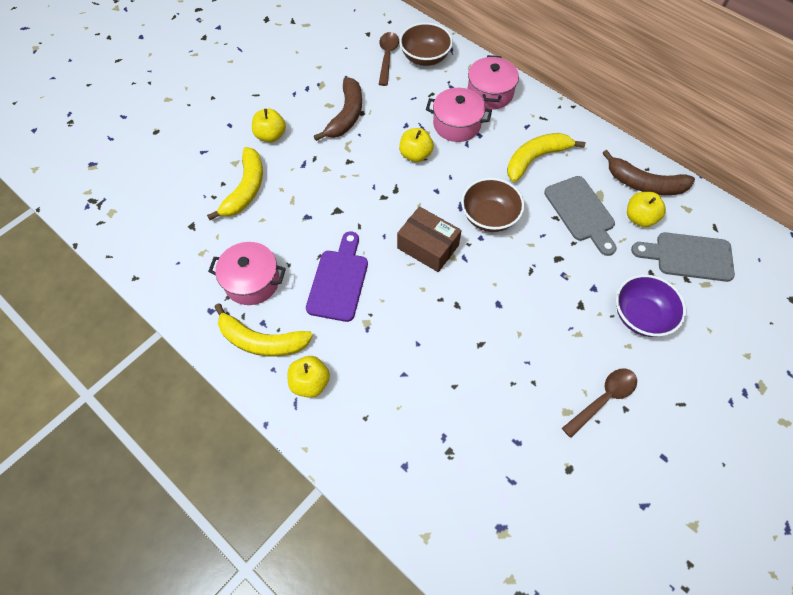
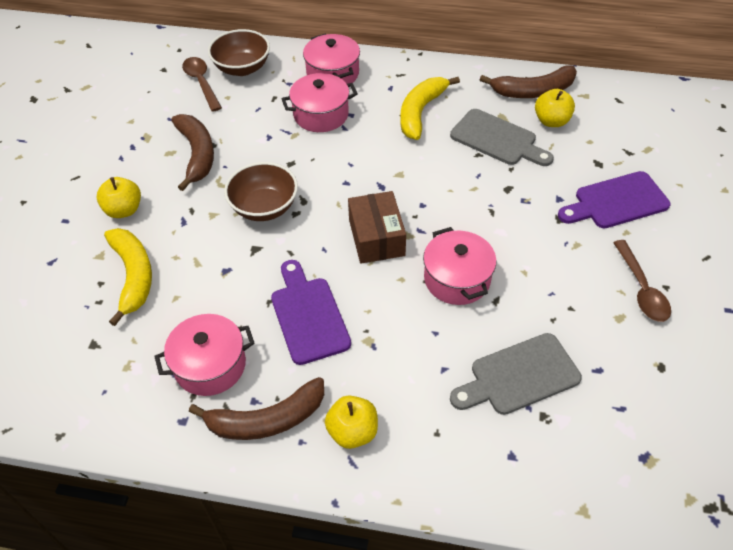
camera: 30 degrees left, 10 degrees down
(261, 341) = (266, 420): yellow banana -> brown banana
(415, 155) = (299, 160): yellow apple -> none
(428, 246) = (376, 237): brown box -> brown box turned 75 degrees clockwise
(463, 311) = (457, 279): none -> pink pot
(489, 217) = (416, 182): brown bowl -> brown bowl (264, 207)
(603, 399) = (641, 289): brown spoon -> brown spoon turned 150 degrees clockwise
(640, 316) = (616, 202): purple bowl -> purple cutting board
(688, 256) = (616, 133): grey cutting board -> grey cutting board (519, 376)

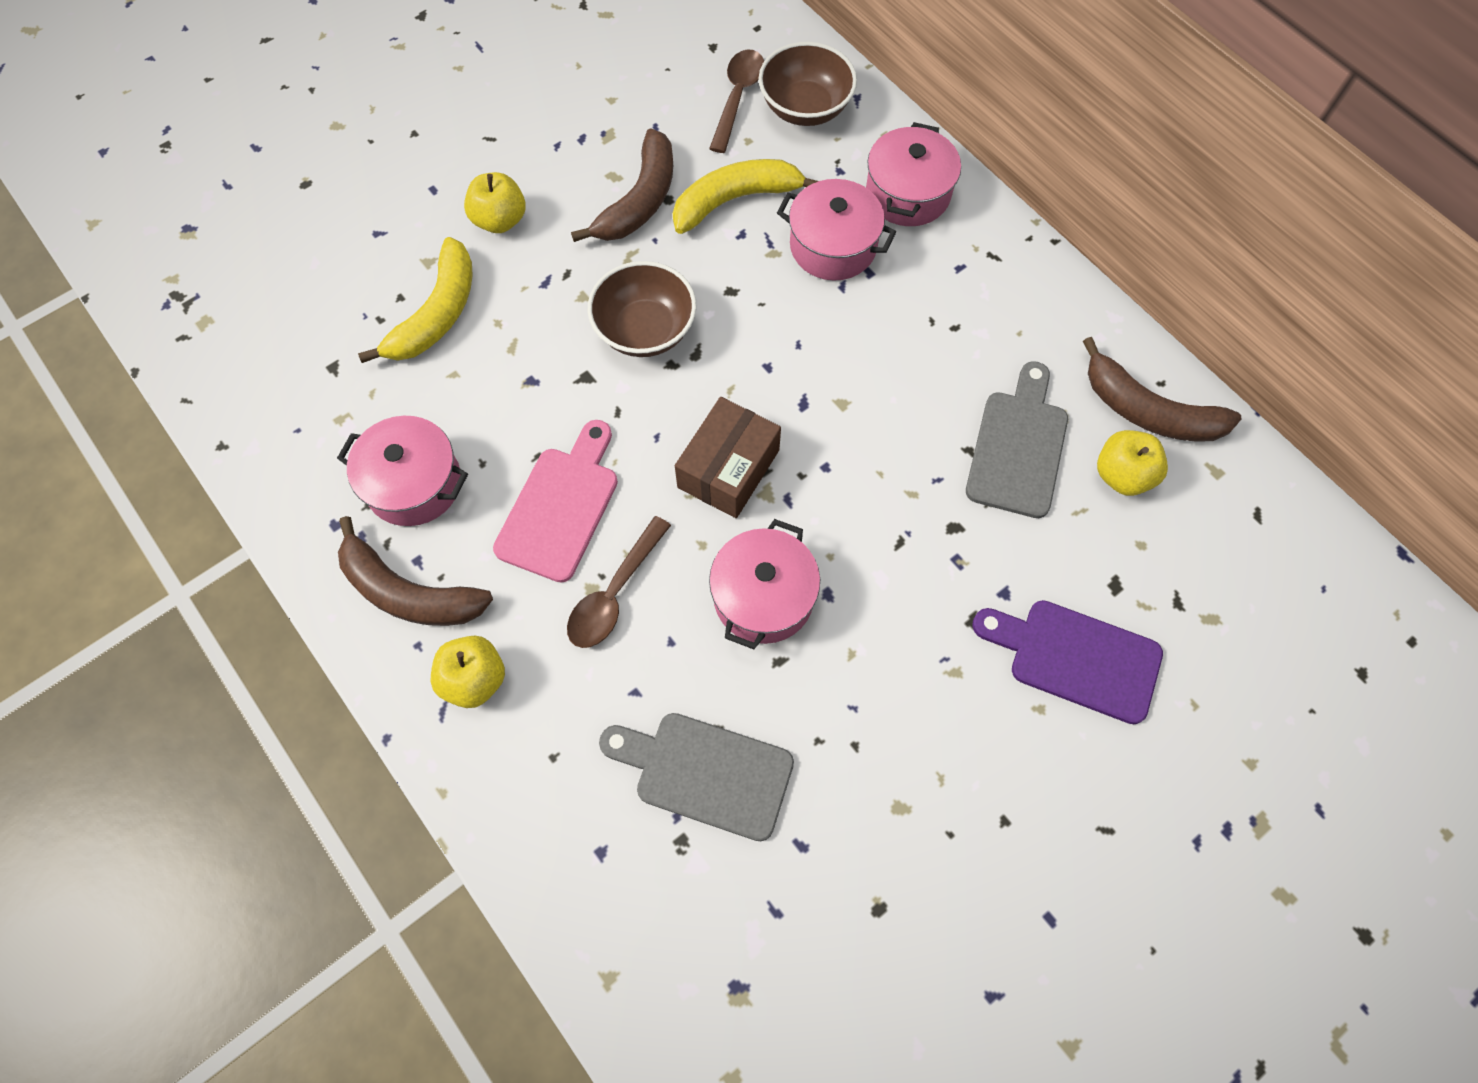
camera: 40 degrees right, 15 degrees up
(308, 316) = (560, 507): purple cutting board -> pink cutting board
(420, 112) = (960, 333): yellow banana -> yellow banana (735, 200)
(497, 139) = (1018, 447): grey cutting board -> grey cutting board turned 150 degrees counterclockwise
(641, 289) = (970, 797): brown spoon -> brown spoon (615, 593)

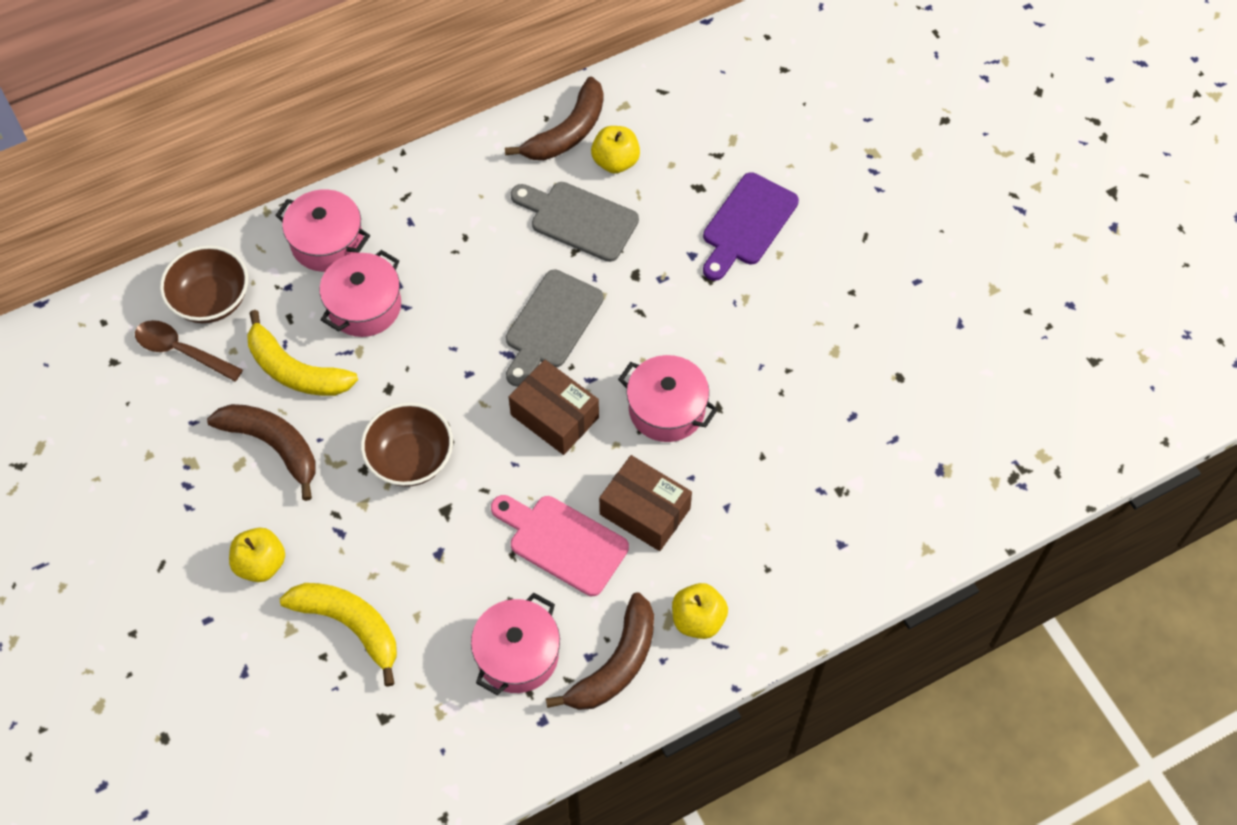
camera: 80 degrees left, 5 degrees down
(615, 593) = (645, 511): brown spoon -> brown box
(705, 773) = (794, 468): grey cutting board -> grey cutting board (551, 324)
(735, 200) = (295, 370): yellow banana -> yellow banana turned 45 degrees counterclockwise

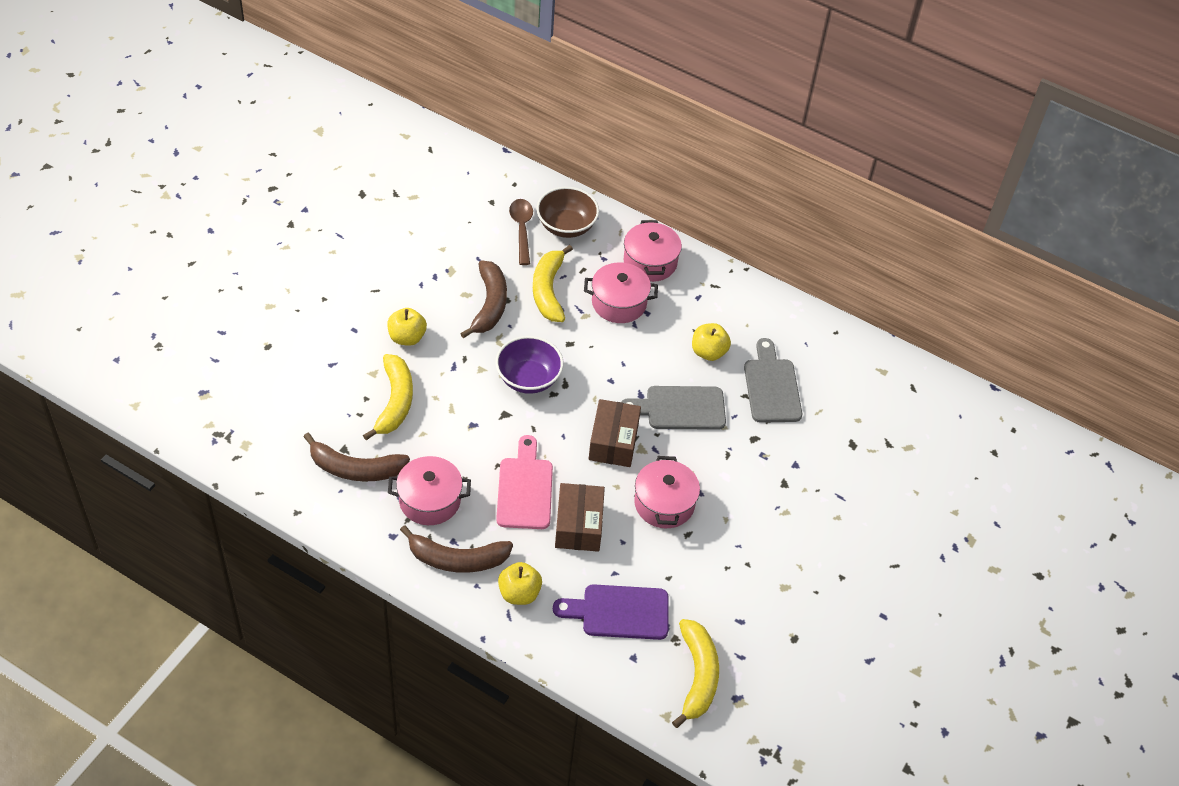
camera: 55 degrees right, 10 degrees down
(410, 459) = (528, 378): brown bowl -> purple bowl
(567, 132) = (834, 349): brown banana -> brown banana (355, 469)
(615, 161) = (834, 386): yellow apple -> yellow apple (708, 352)
(747, 224) = (846, 487): purple cutting board -> purple cutting board (619, 612)
(896, 493) = (697, 676): none -> yellow banana

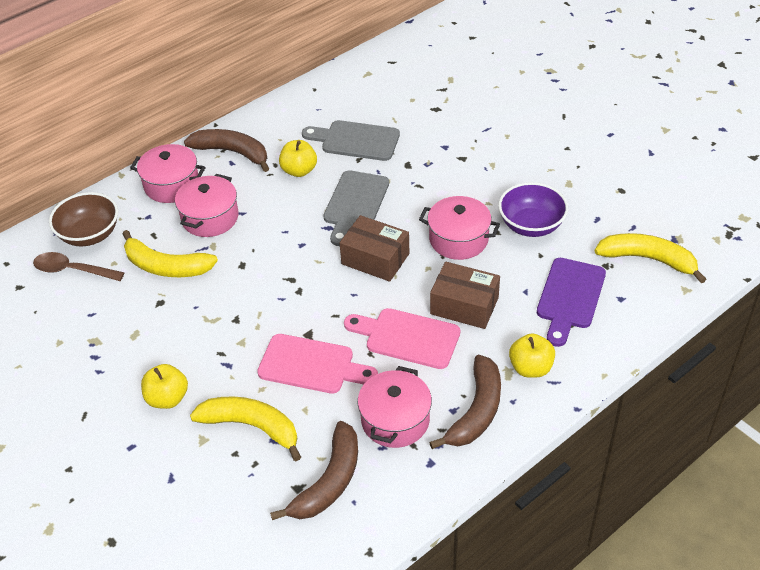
camera: 65 degrees left, 5 degrees down
(471, 425) = (311, 365): none -> pink cutting board
(489, 305) = (159, 317): brown banana -> brown banana (232, 152)
(528, 378) = (271, 306): purple bowl -> purple bowl (531, 225)

